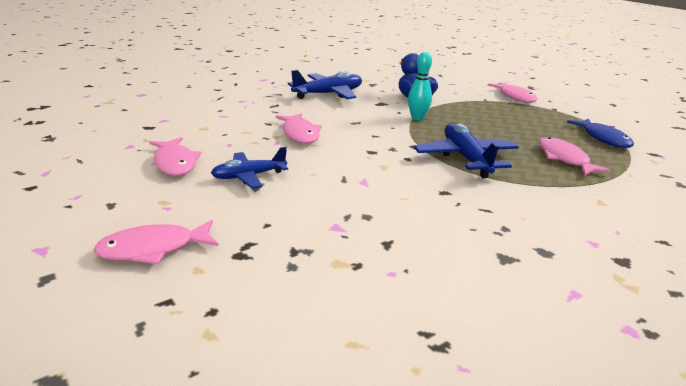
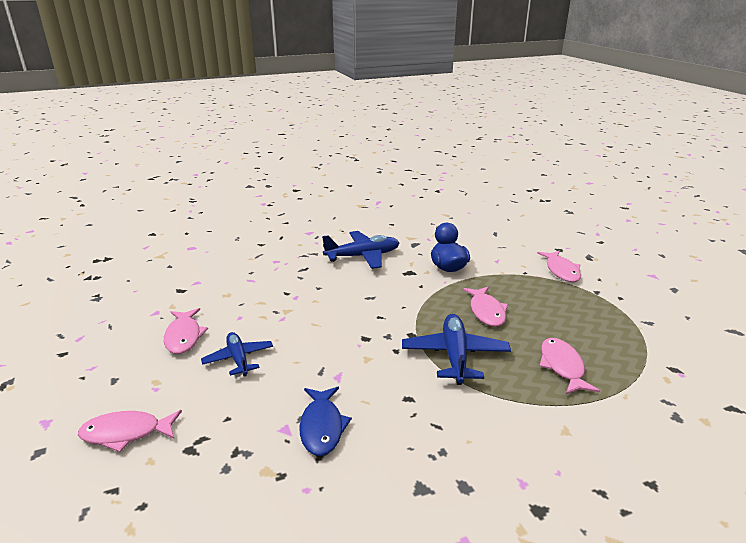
camera: 15 degrees right, 0 degrees up
(249, 176) = (238, 359): blue plane -> blue plane turned 75 degrees clockwise
(300, 134) = (309, 309): pink fish -> pink fish (486, 311)
(417, 118) = (435, 296): turquoise bowling pin -> none
(603, 138) = (627, 341): blue fish -> blue fish (322, 427)

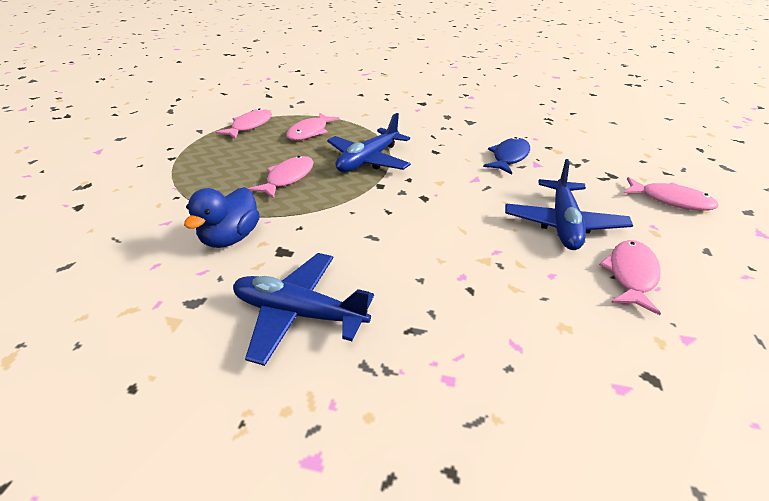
camera: 145 degrees left, 10 degrees up
(238, 359) = (563, 224): blue plane -> blue plane, size x1.53
(561, 271) = (145, 184): pink fish -> pink fish (250, 126)

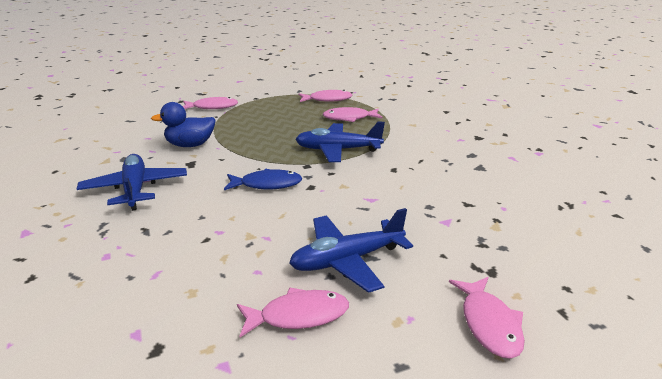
camera: 55 degrees right, 10 degrees down
(288, 178) = (275, 135): pink fish -> pink fish (212, 107)
(509, 157) = (437, 204): blue fish -> blue fish (267, 184)

